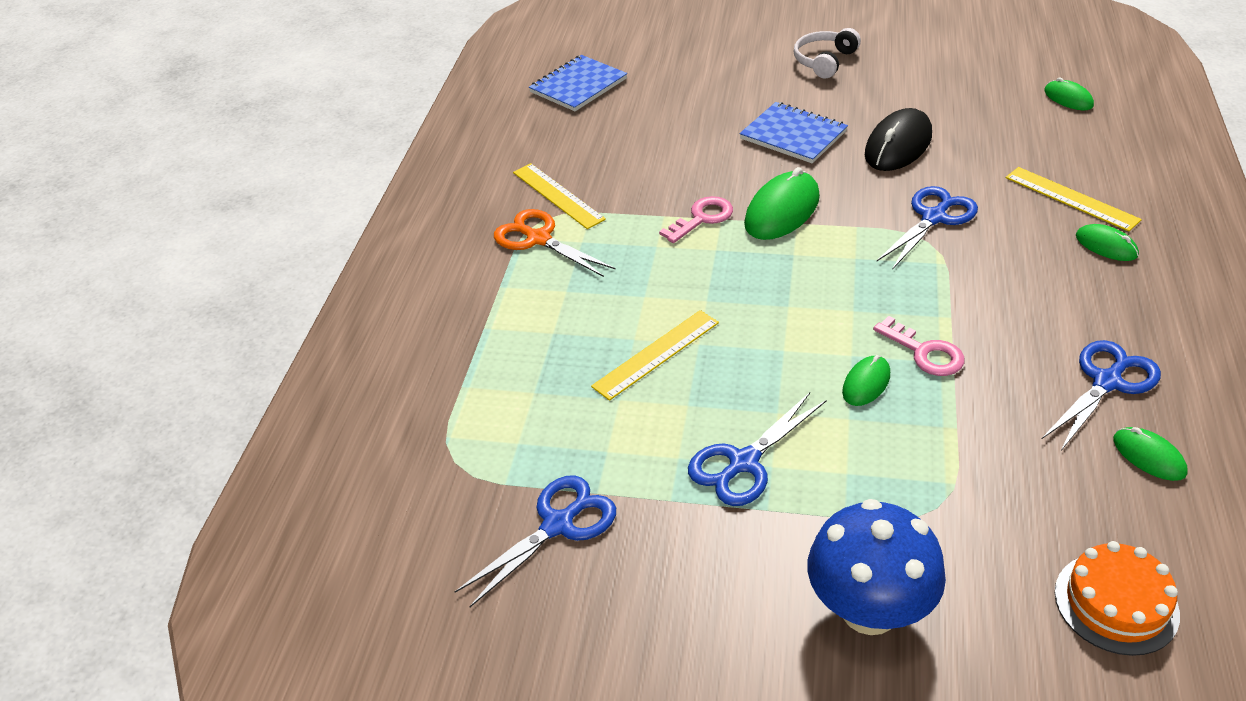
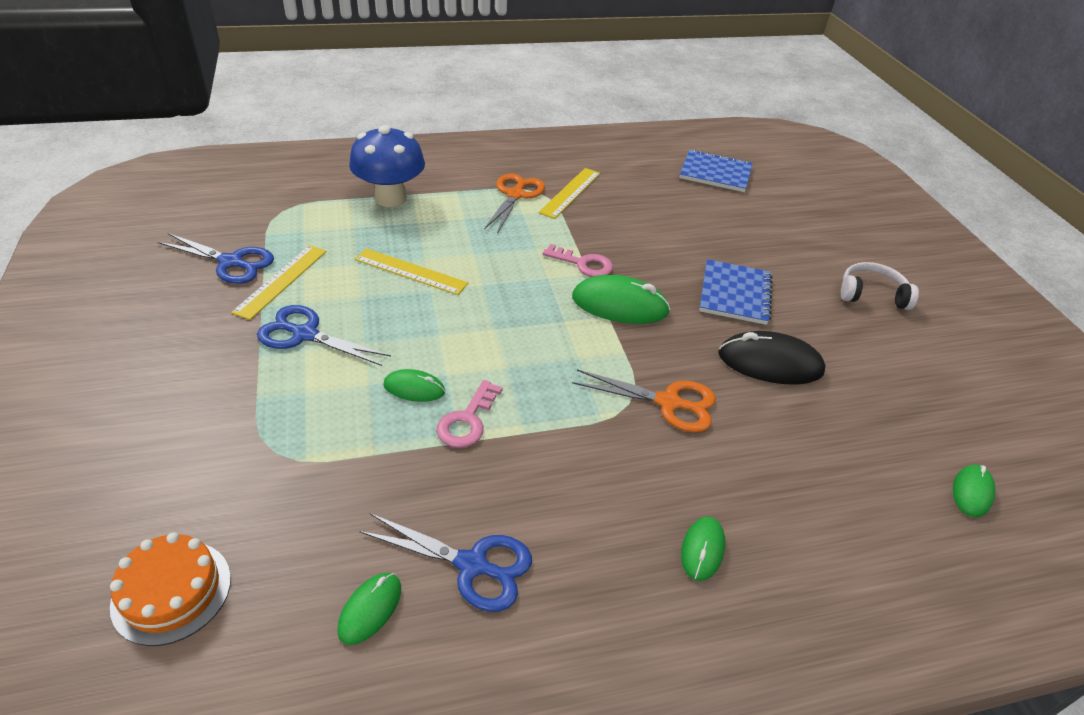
camera: 60 degrees right, 0 degrees up
(869, 610) = (160, 425): blue mushroom -> blue mushroom (390, 198)
(934, 218) = (668, 403): blue scissors -> orange scissors
(1071, 198) = (771, 511): yellow ruler -> yellow ruler (281, 281)

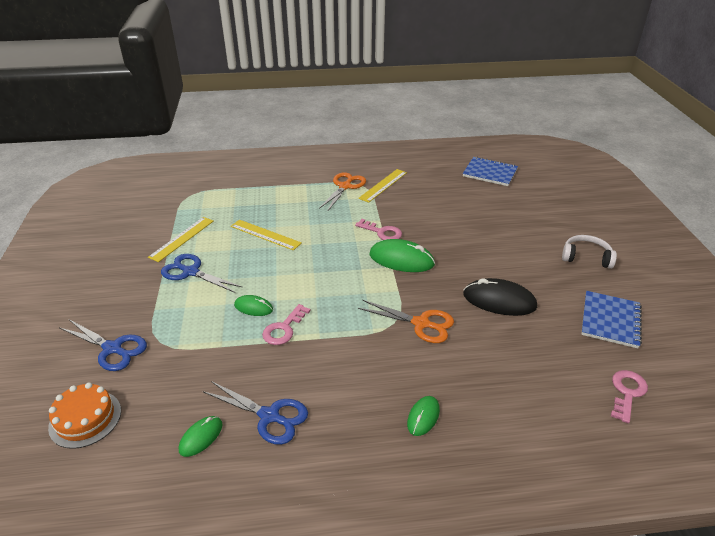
camera: 10 degrees right, 5 degrees down
(231, 262) = (153, 226): blue scissors -> blue scissors (112, 349)
(390, 198) = (261, 188): blue mushroom -> none
(734, 294) = (484, 254): blue notebook -> blue notebook (610, 320)
(972, 492) = (627, 392): green mouse -> pink key

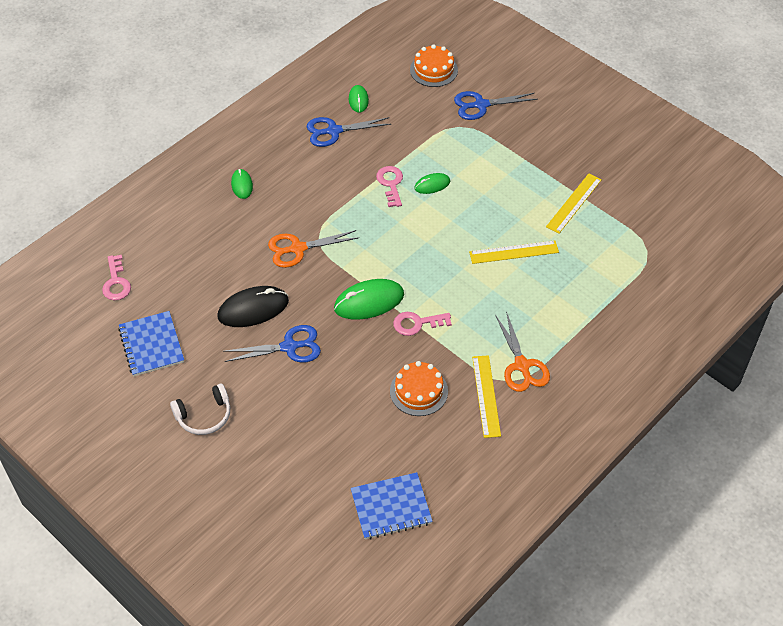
camera: 140 degrees right, 15 degrees up
(182, 238) = (574, 203): yellow ruler -> yellow ruler turned 45 degrees clockwise
(191, 272) = (518, 181): blue scissors -> blue scissors (289, 347)
(421, 204) = (418, 391): none -> orange cake

